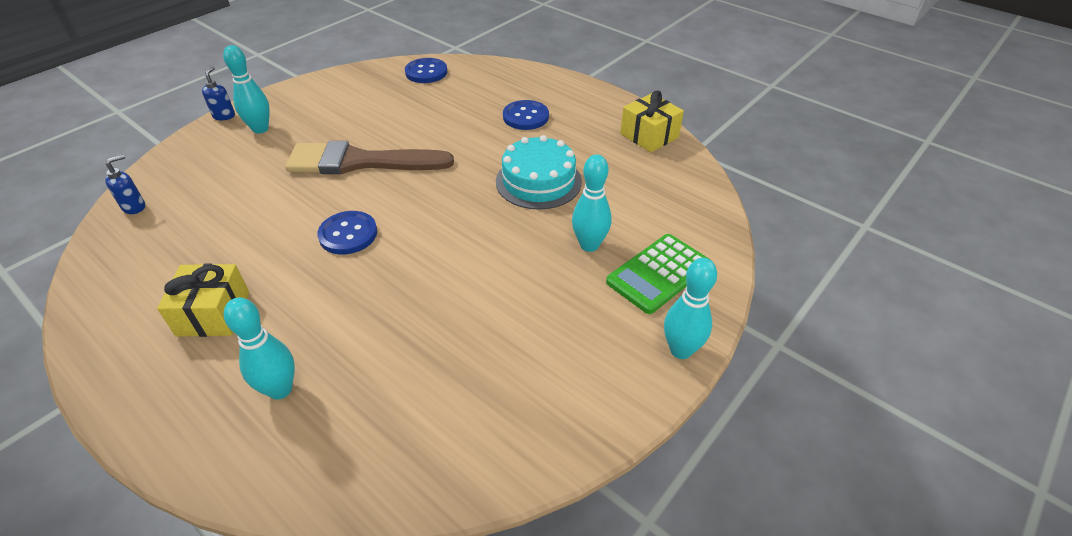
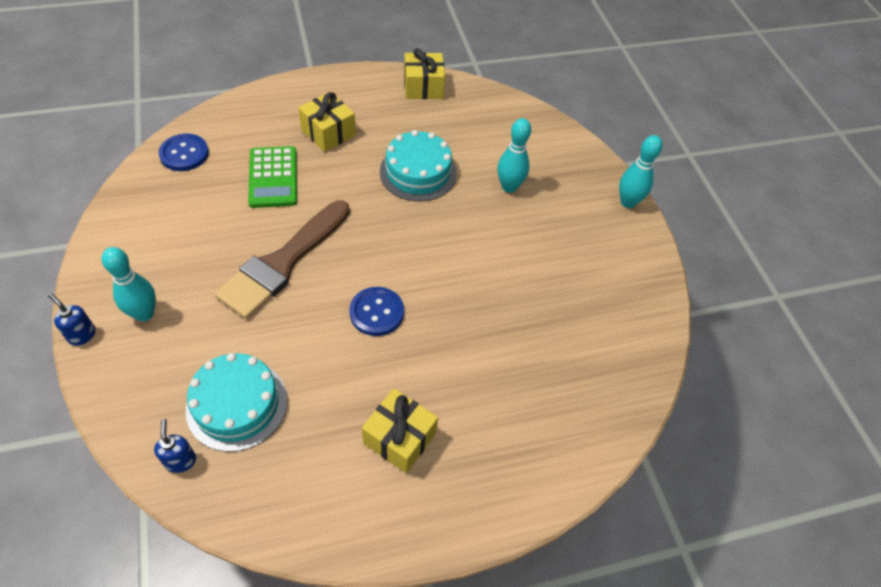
camera: 60 degrees left, 10 degrees up
(201, 207) = (237, 404): none -> turquoise cake
(280, 389) = (515, 420): turquoise bowling pin -> none
(525, 117) = (328, 133): blue button -> yellow gift
(658, 273) = (561, 172): green calculator -> green calculator (273, 177)

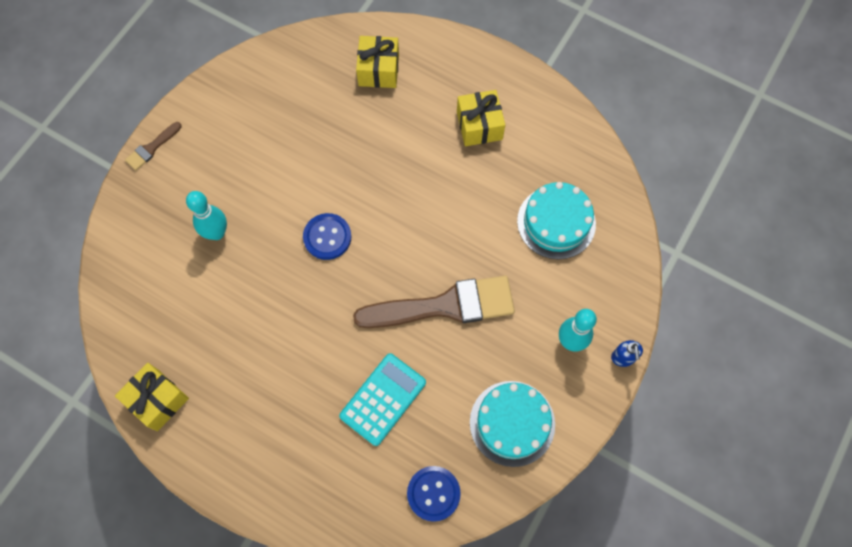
camera: 130 degrees left, 15 degrees up
(181, 460) = (613, 213): blue soap dispenser -> none
(273, 177) = (383, 399): green calculator -> turquoise calculator
(328, 133) = (294, 413): yellow gift -> yellow gift (378, 70)
(376, 312) = (417, 213): blue button -> blue button (327, 237)
(418, 172) = (267, 306): turquoise cake -> turquoise cake (512, 423)
(628, 202) = (152, 148): turquoise bowling pin -> brown brush

